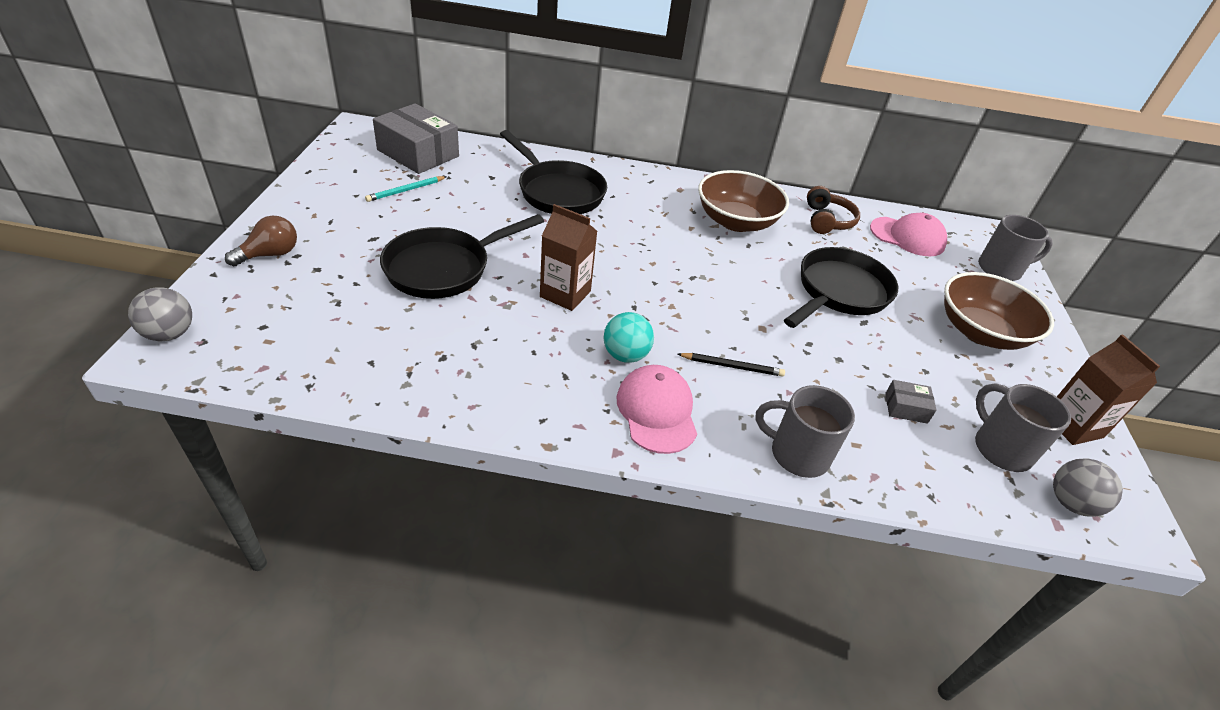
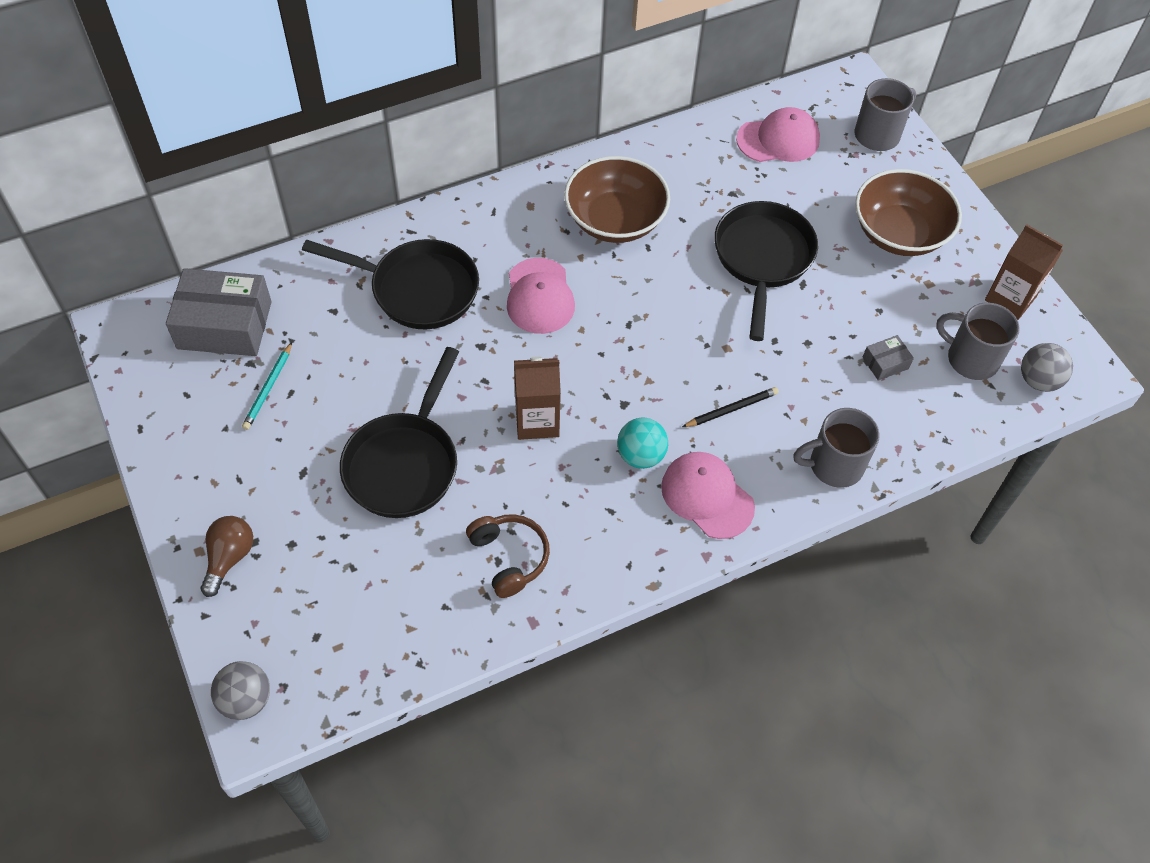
camera: 30 degrees left, 15 degrees up
(639, 233) = (539, 296): none -> pink cap
(827, 220) = (695, 162): brown headphones -> brown headphones (509, 557)

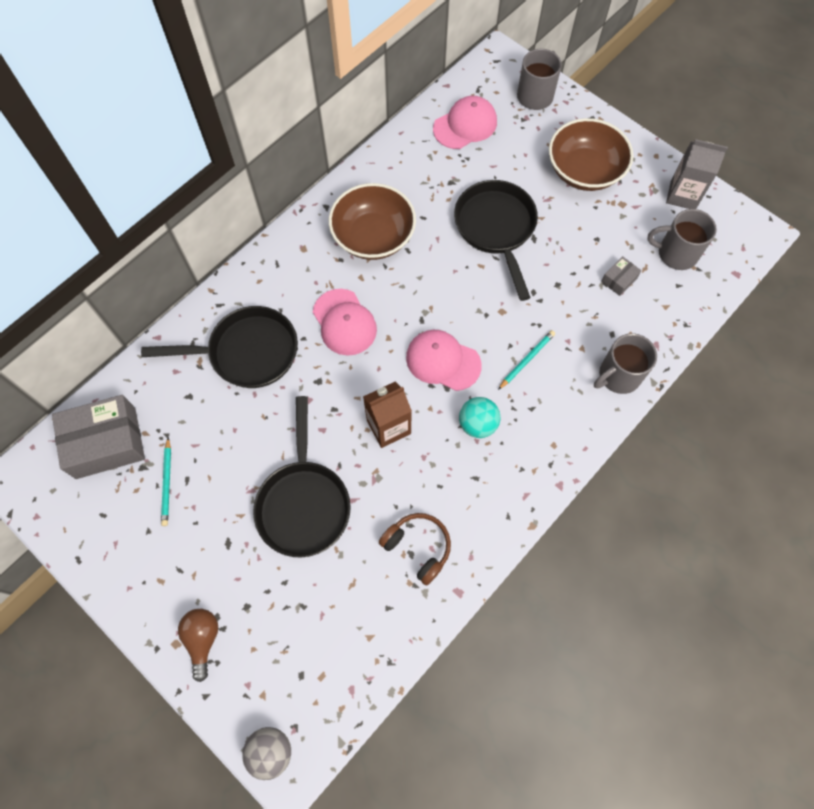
camera: 20 degrees left, 10 degrees up
(707, 496) = (539, 437): pink cap -> pink cap (443, 361)
(731, 409) = (526, 360): black pencil -> turquoise pencil
(1010, 298) = (683, 195): brown carton -> grey carton
(1038, 380) = (728, 253): grey ball -> none

